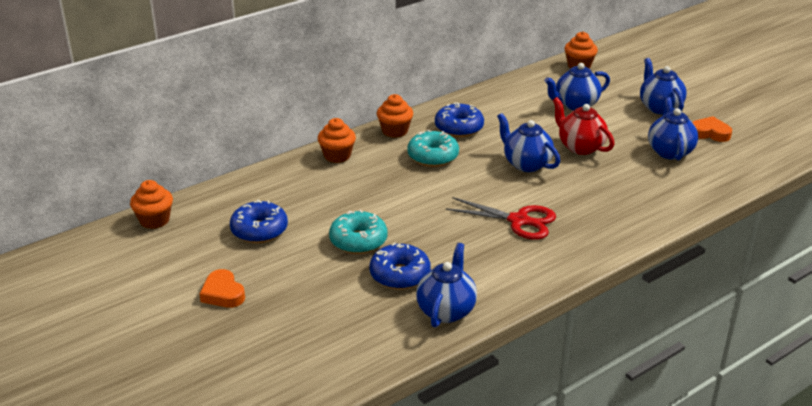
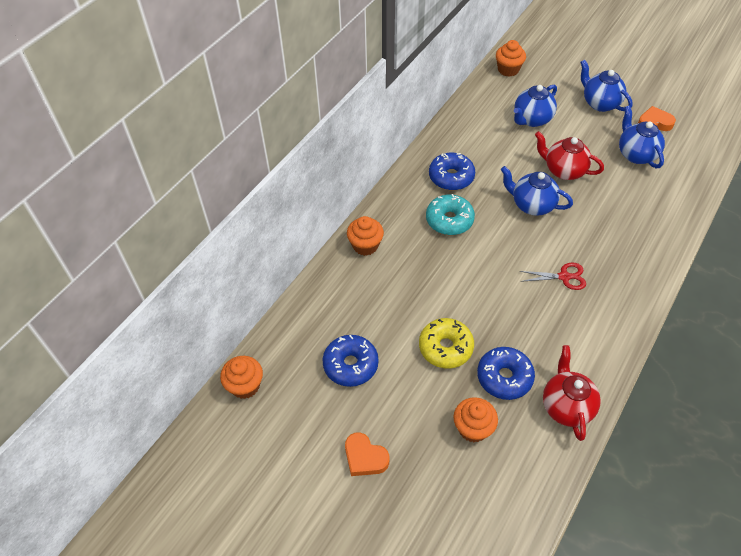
camera: 20 degrees left, 20 degrees up
(358, 241) = (445, 347): turquoise donut -> yellow donut
(395, 131) = (398, 198): orange cupcake -> orange cupcake (473, 428)
(446, 310) = (566, 406): blue teapot -> red teapot
(519, 221) = (564, 277): red scissors -> red scissors, size x0.66

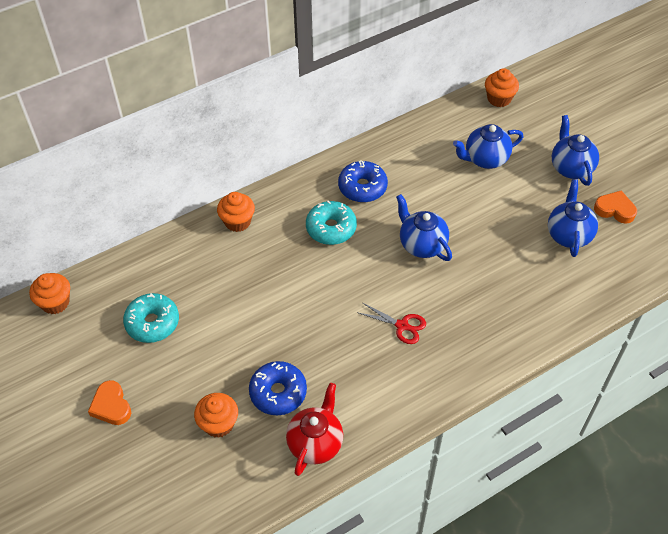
camera: 25 degrees right, 0 degrees up
(350, 365) = (152, 323): blue donut -> turquoise donut
(445, 347) = (244, 343): yellow donut -> none
(563, 170) = (479, 223): red teapot -> none

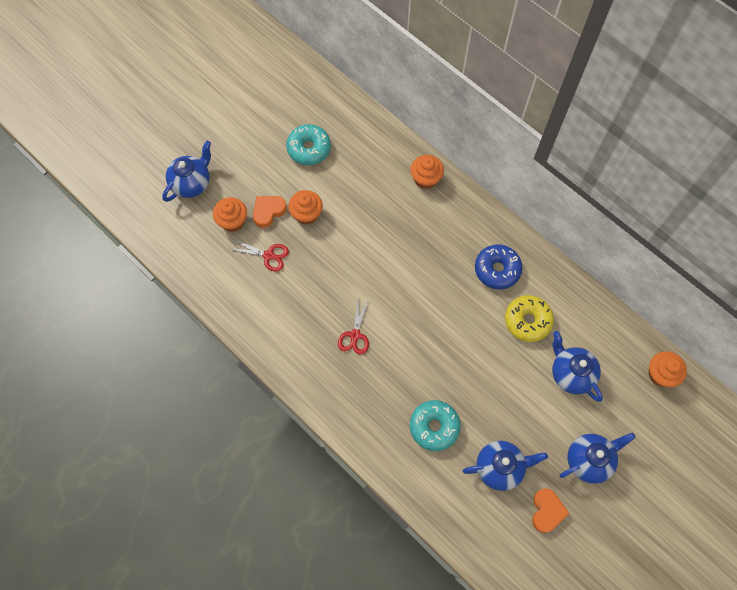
camera: 75 degrees right, 15 degrees up
(55, 303) = (309, 78): orange cupcake -> orange cupcake (306, 214)
(111, 406) = (231, 146): orange heart -> orange heart (268, 211)
(278, 392) = (268, 255): blue donut -> red scissors
(315, 443) = (231, 294): red teapot -> none
(331, 228) = (441, 254): turquoise donut -> turquoise donut (434, 427)
(421, 245) = (446, 334): blue teapot -> blue teapot (192, 183)
(424, 177) = (527, 321): none -> yellow donut

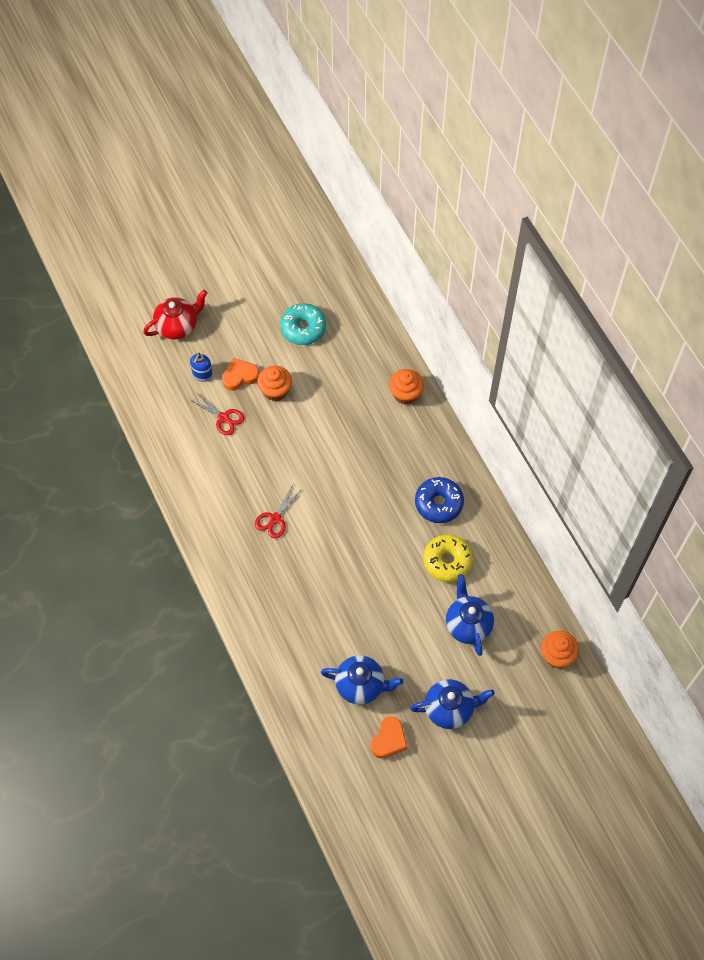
camera: 20 degrees right, 5 degrees down
(192, 183) = (178, 326): blue teapot -> red teapot
(233, 221) = (202, 375): orange cupcake -> blue soap dispenser
(434, 427) = (314, 627): turquoise donut -> none

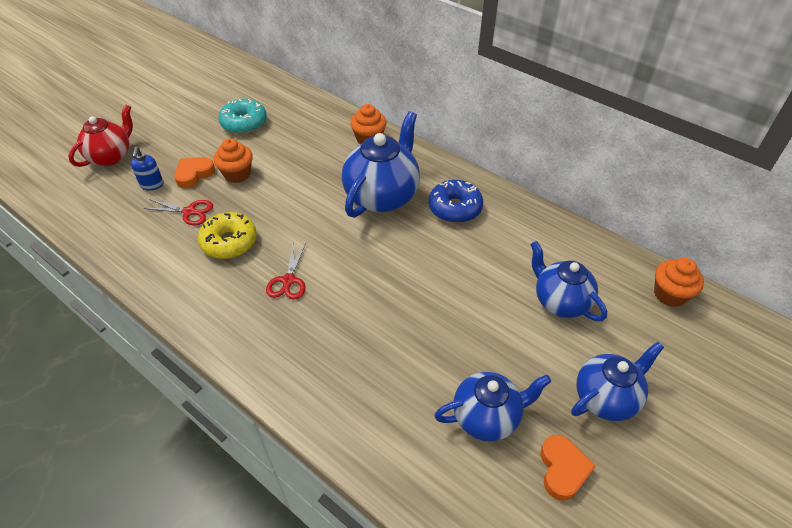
camera: 25 degrees left, 15 degrees down
(385, 465) = (382, 196): none -> blue teapot
(447, 561) = (497, 252): yellow donut -> yellow donut (229, 242)

